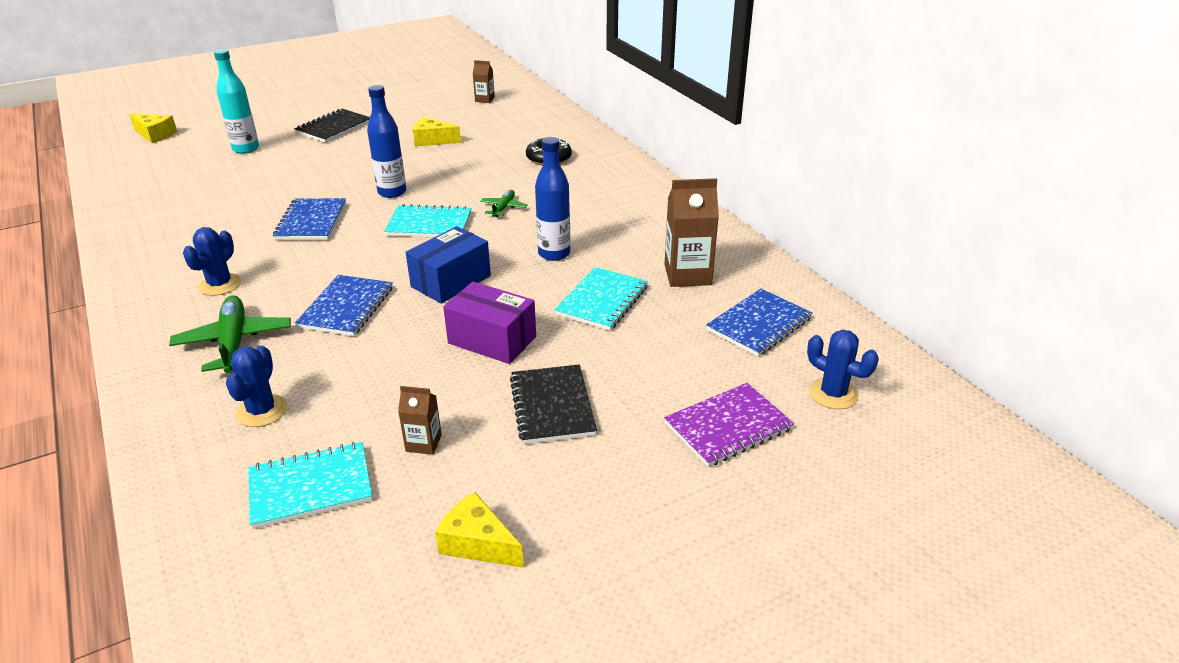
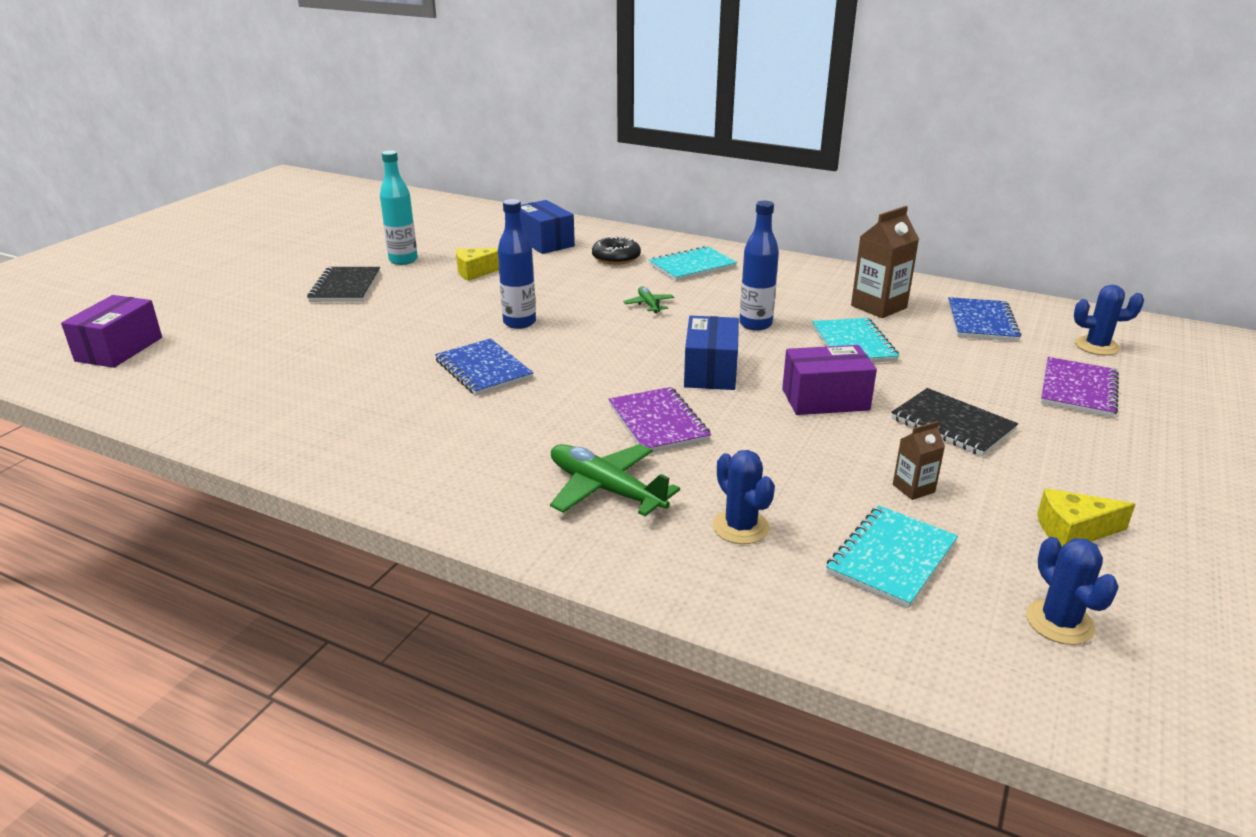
camera: 35 degrees left, 5 degrees down
(155, 135) = (119, 349): yellow cheese -> purple box
(220, 285) = (492, 451): blue cactus -> blue cactus (1059, 622)
(246, 149) = (275, 331): turquoise bottle -> turquoise bottle (403, 260)
(346, 307) = (658, 423): blue notebook -> purple notebook
(429, 224) = (606, 336): turquoise notebook -> turquoise notebook (692, 266)
(484, 99) = (464, 227): brown carton -> none
(519, 128) = (544, 242): none -> blue box

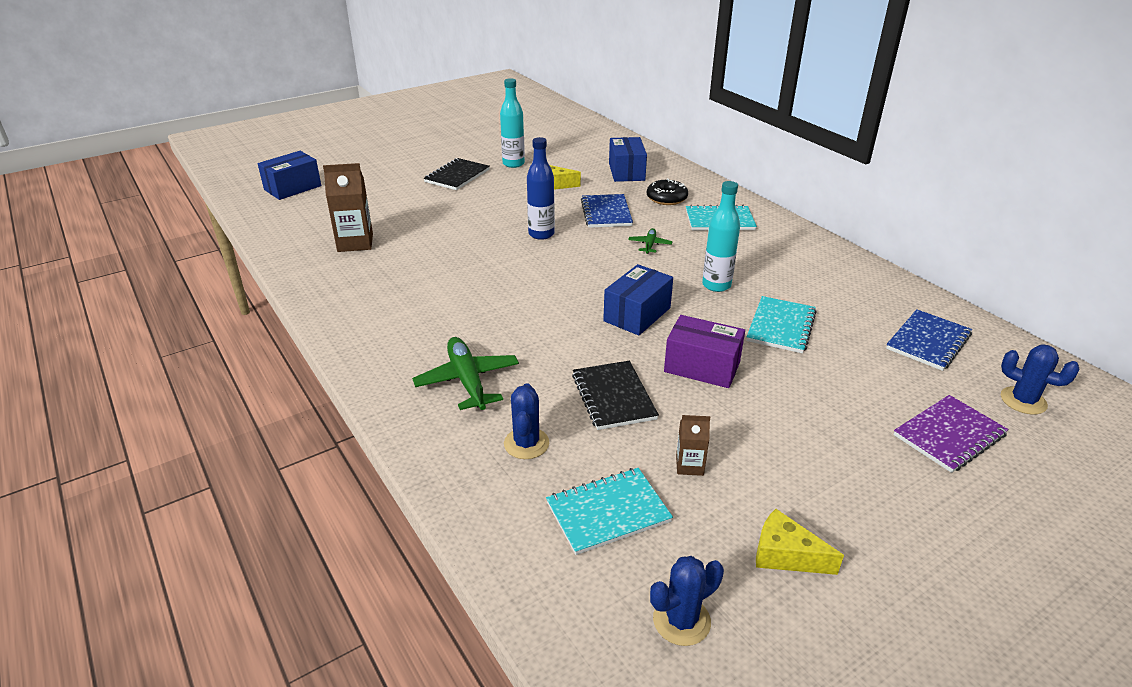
camera: 30 degrees right, 5 degrees up
(119, 349) = (293, 188): purple box -> blue box
(483, 369) = (481, 264): blue notebook -> blue notebook (606, 213)
(658, 423) = (555, 343): purple notebook -> none
(755, 324) = (716, 285): blue bottle -> turquoise bottle
(878, 307) = (843, 299): brown carton -> brown carton (355, 243)
(952, 424) = (786, 425): black notebook -> black notebook (613, 397)
(1059, 622) = (681, 620): blue cactus -> blue cactus turned 45 degrees clockwise

